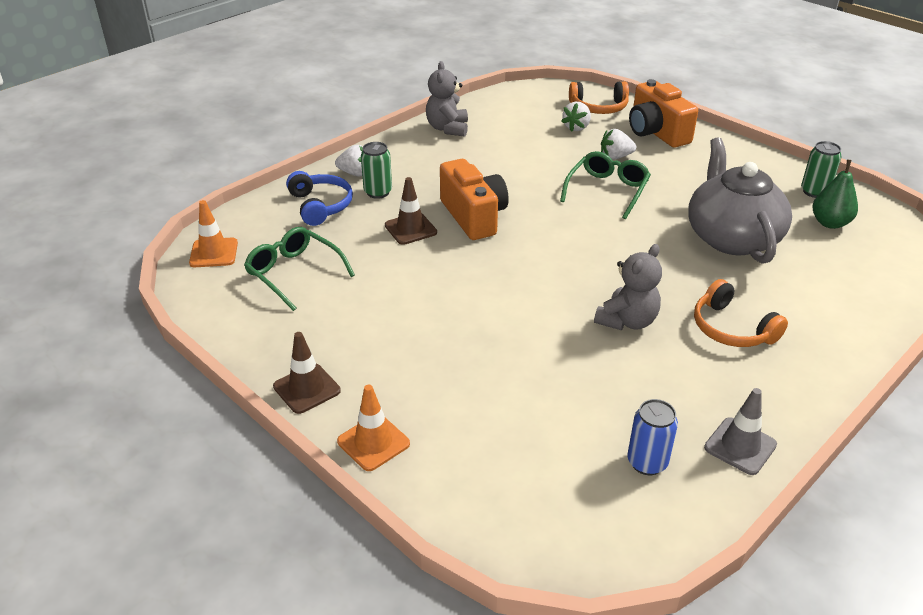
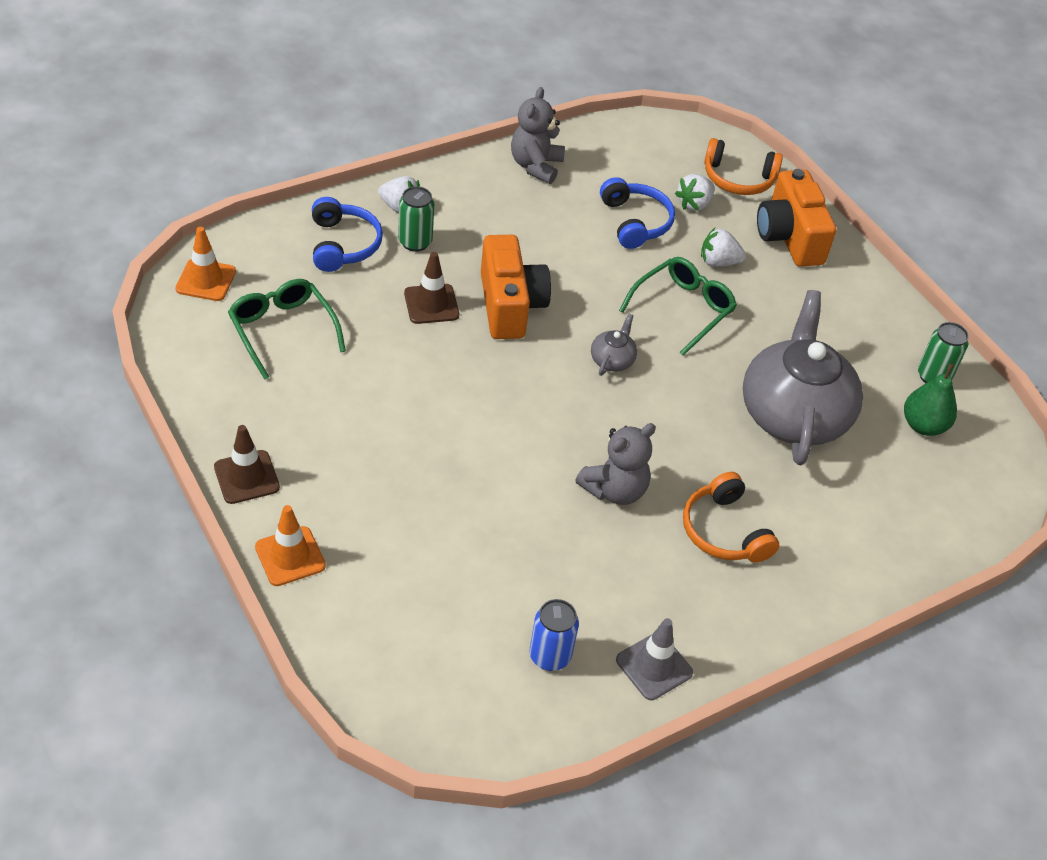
camera: 10 degrees right, 10 degrees up
(540, 146) = (635, 222): none -> blue headphones
(573, 234) = (612, 360): none -> grey teapot

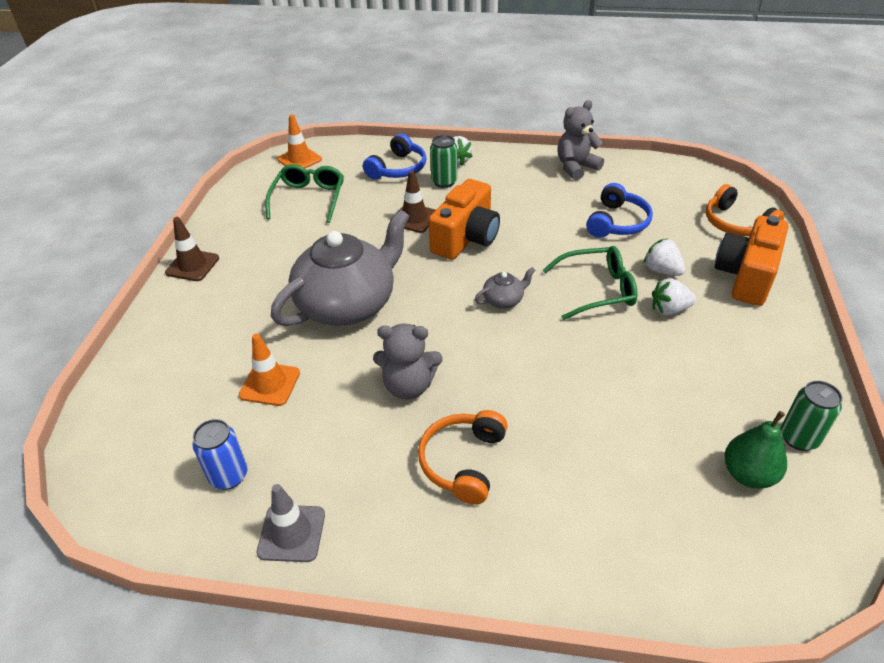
camera: 45 degrees right, 5 degrees down
(290, 556) = (158, 320): orange traffic cone -> orange traffic cone (270, 384)
(694, 204) = (679, 227): white strawberry -> white strawberry (669, 309)
(793, 414) = (620, 404): grey teapot -> grey teapot (348, 304)

